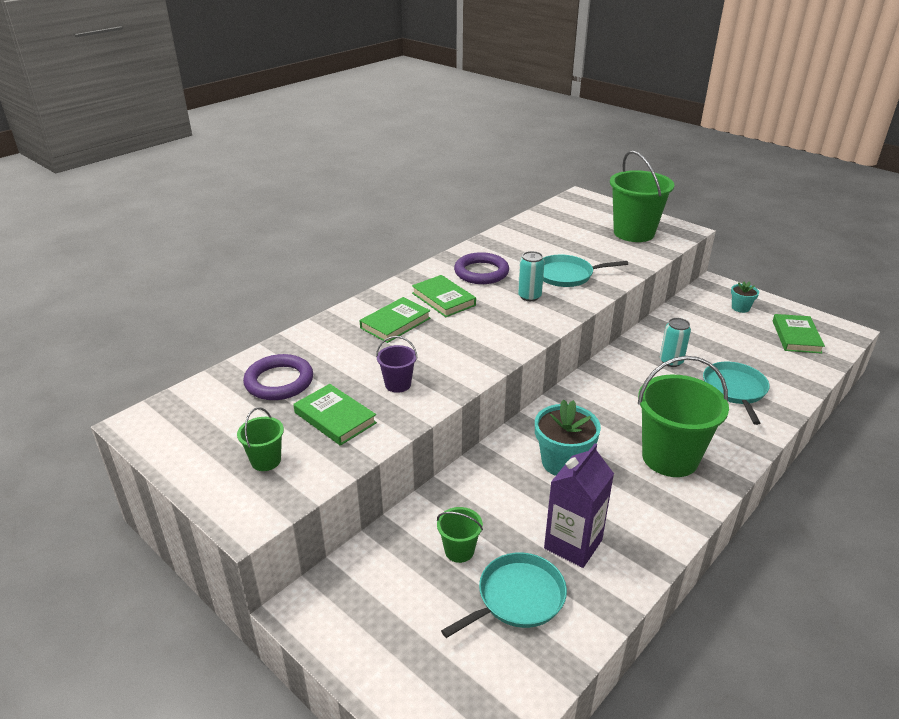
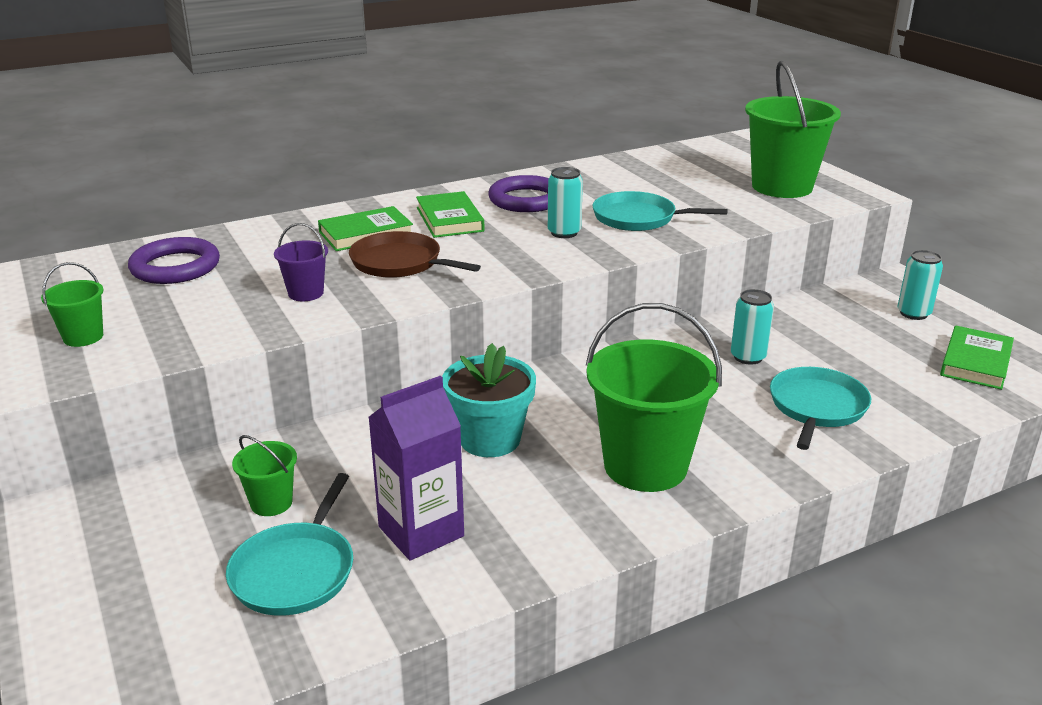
camera: 20 degrees right, 5 degrees down
(335, 418) = (200, 312): green book -> none
(441, 344) = (400, 263): none -> brown pan
(517, 597) = (296, 571): turquoise pan -> turquoise pan turned 120 degrees clockwise
(740, 308) = (913, 313): turquoise flower pot -> turquoise can

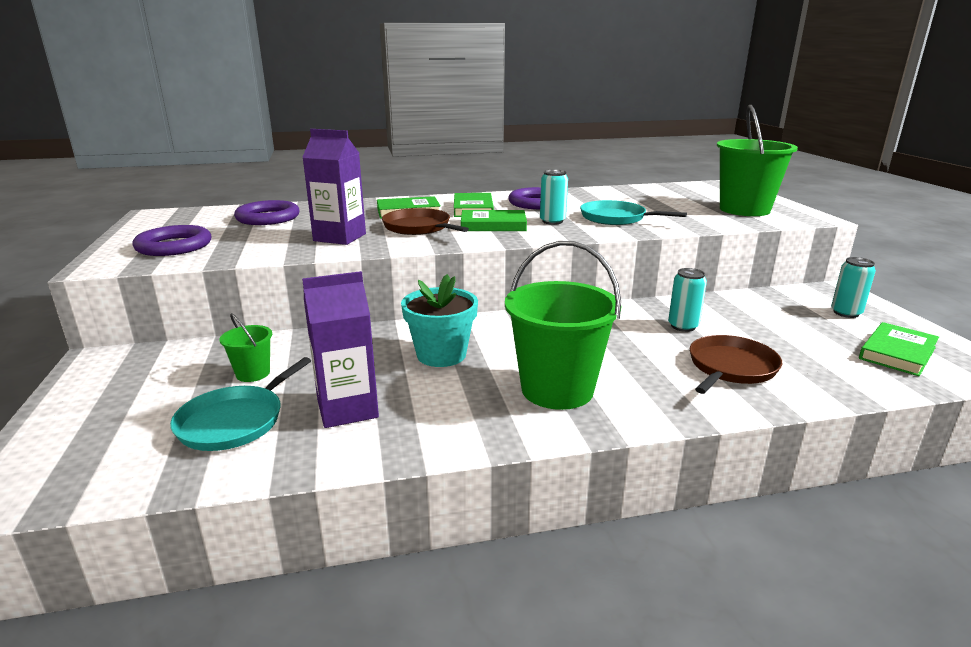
camera: 15 degrees right, 5 degrees down
(83, 337) = (174, 246): green bucket -> purple ring
(306, 293) = (340, 237): purple bucket -> purple carton
(493, 248) = (493, 225): none -> green book
(816, 407) = (730, 368): turquoise pan -> brown pan

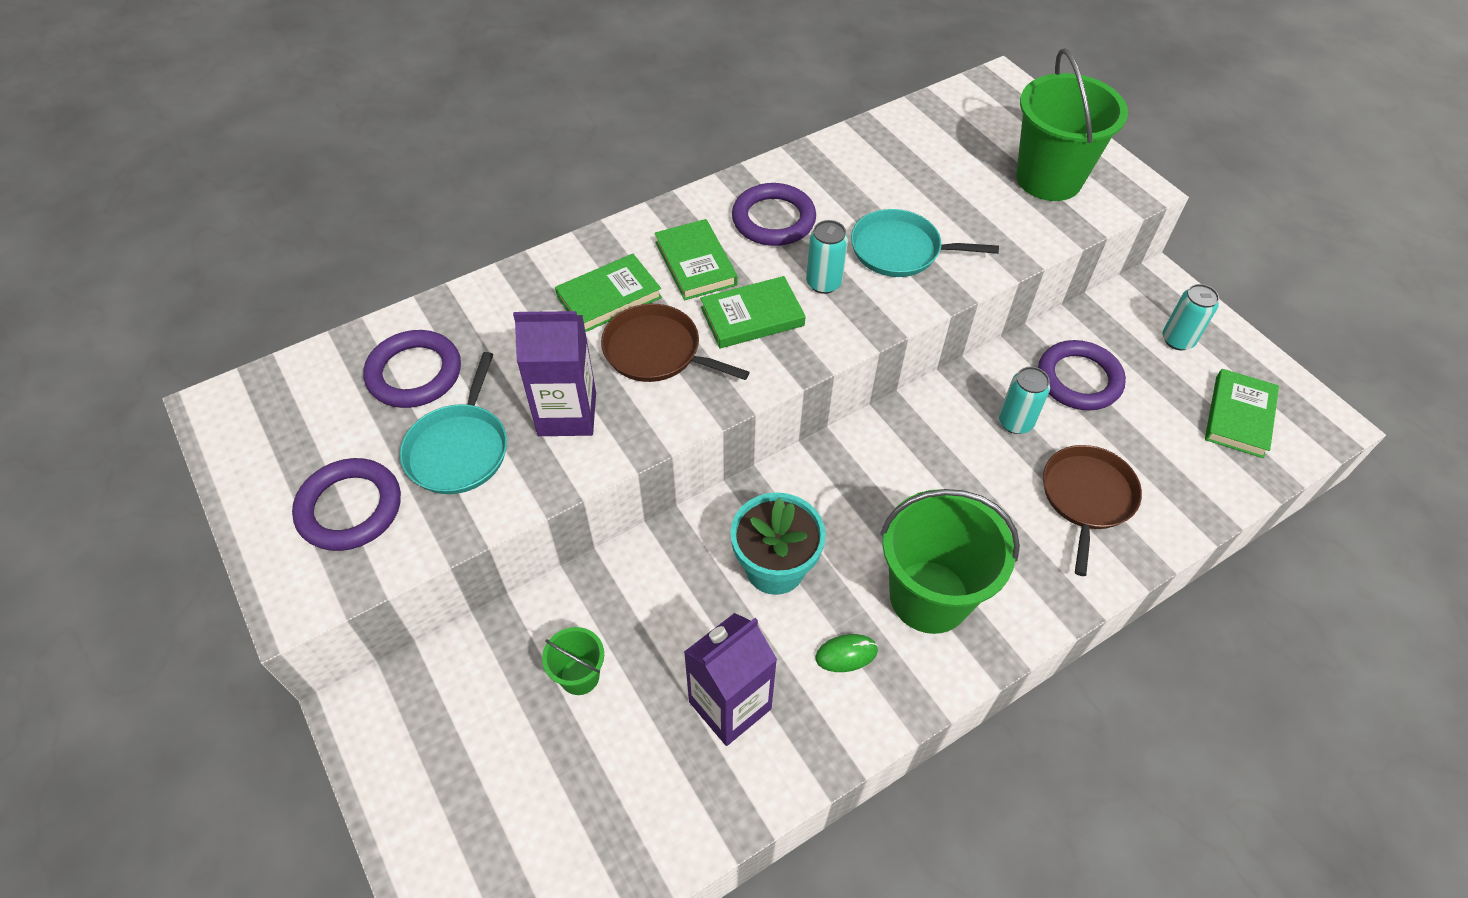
camera: 20 degrees left, 30 degrees up
(235, 421) = (623, 768): turquoise pan -> turquoise pan (459, 449)
(464, 403) = (846, 654): none -> green mouse
(748, 317) = (1079, 379): none -> purple ring

